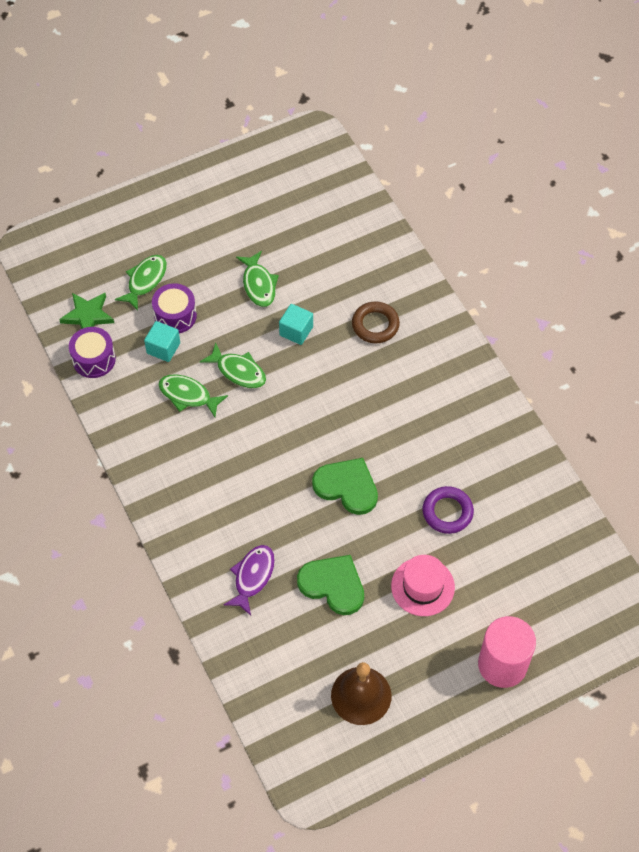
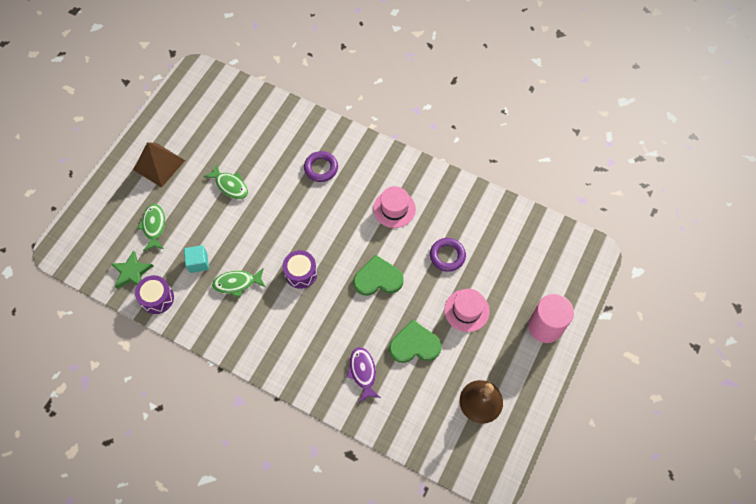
camera: 35 degrees left, 5 degrees up
(175, 316) = (191, 237): purple drum -> purple drum (301, 273)
(198, 216) = (159, 165): none -> brown pyramid
(238, 371) = (258, 248): green fish -> none
(296, 331) = (275, 201): turquoise cube -> none
(375, 325) = (321, 168): brown ring -> purple ring
(426, 421) = (394, 209): none -> pink hat

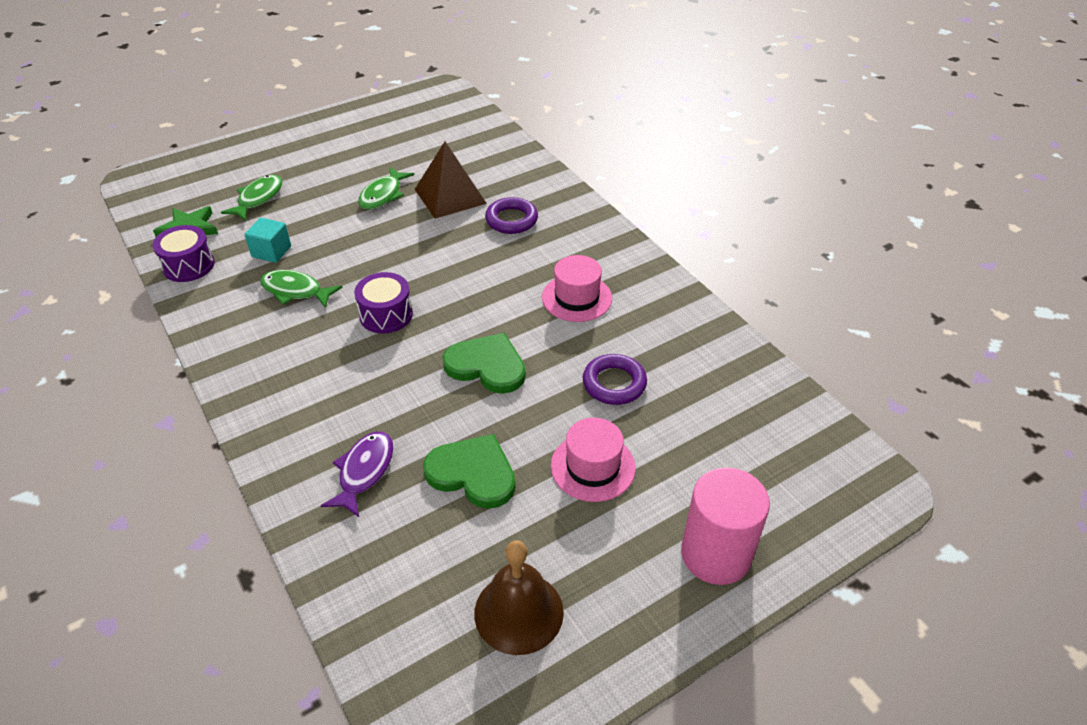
camera: 30 degrees right, 20 degrees down
(159, 165) = (321, 148): brown pyramid -> brown pyramid (450, 196)
(230, 185) = (383, 195): green fish -> green fish turned 45 degrees clockwise

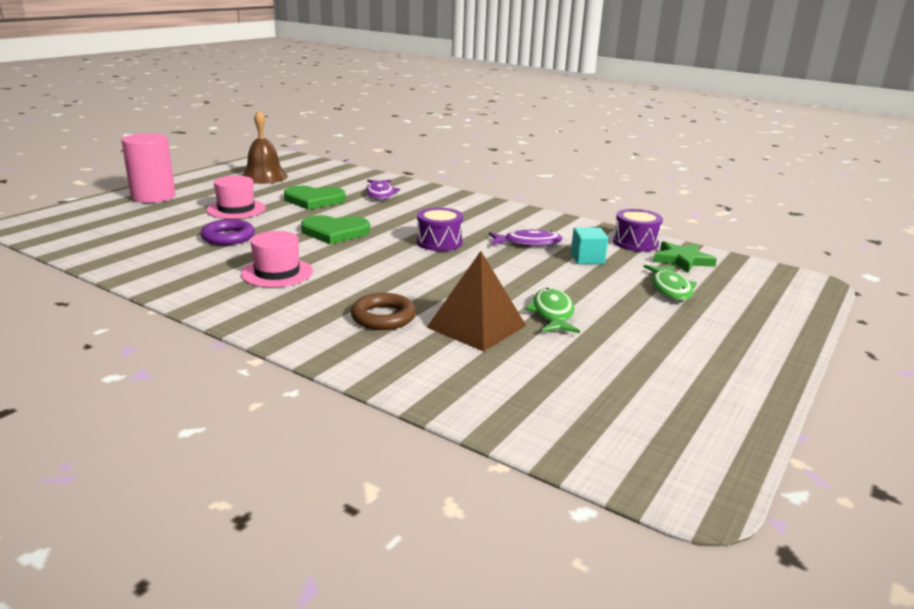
camera: 155 degrees right, 20 degrees down
(295, 291) = (528, 243): green fish -> purple fish
(511, 220) = (383, 317): purple ring -> brown ring

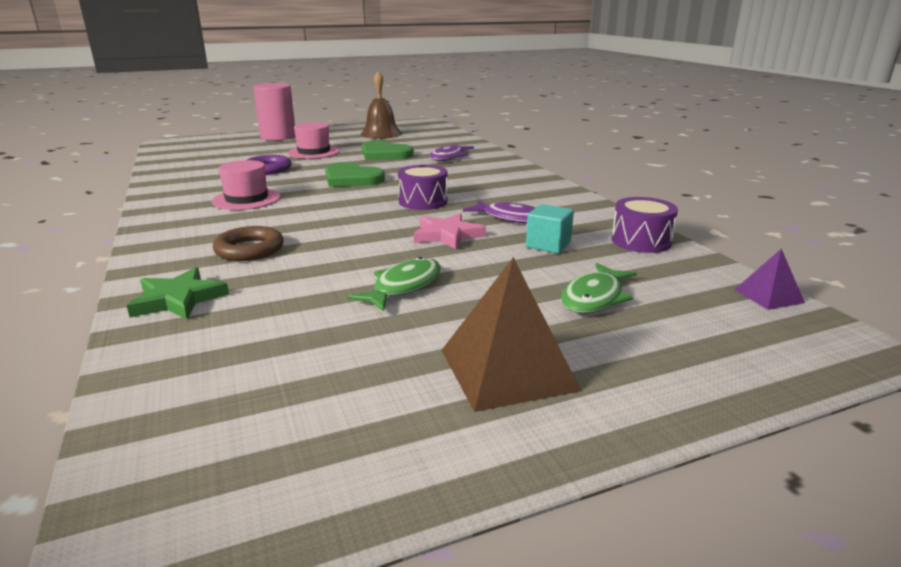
camera: 35 degrees right, 0 degrees up
(477, 326) = (308, 278): brown pyramid -> brown pyramid (507, 369)
(510, 267) = (447, 235): none -> pink star
(682, 260) = (672, 271): green star -> green star (178, 299)
(747, 264) = (768, 296): none -> purple pyramid

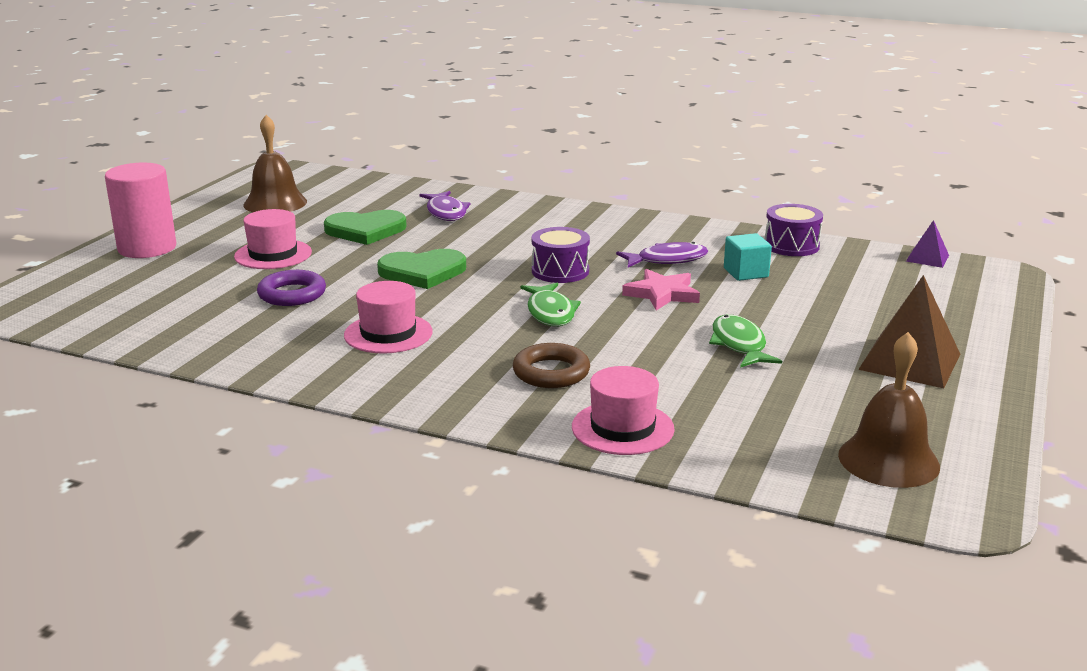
camera: 45 degrees left, 0 degrees up
(178, 299) = (622, 428): green star -> pink hat
(240, 441) = (888, 460): none -> brown bell
(595, 297) = (855, 299): green fish -> green fish (550, 312)

